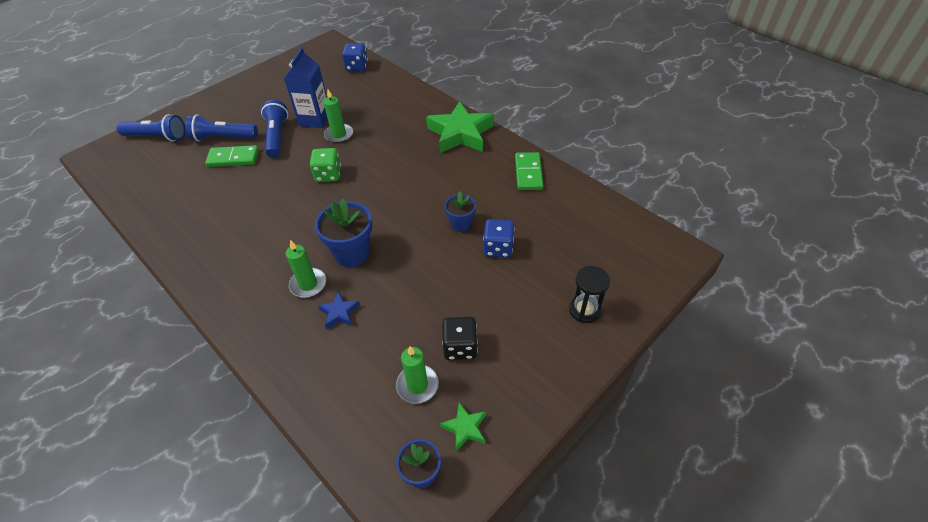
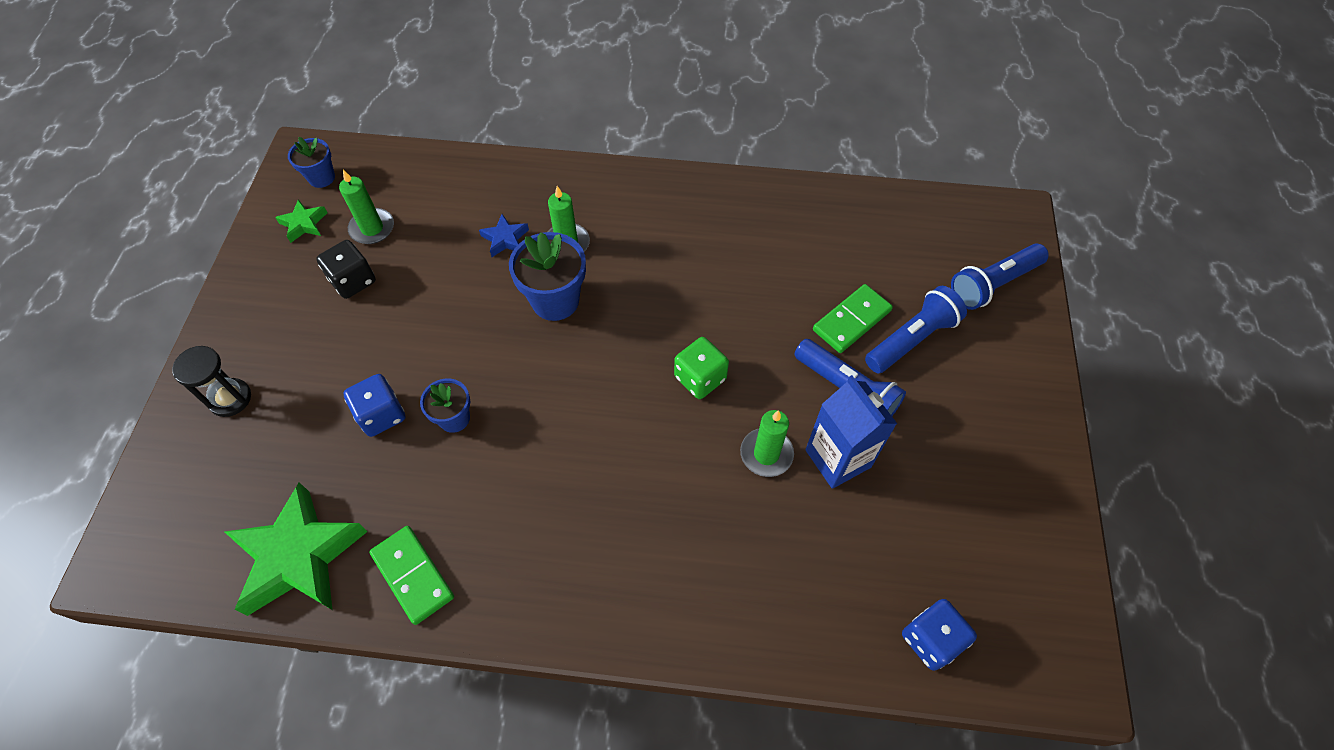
camera: 140 degrees right, 10 degrees up
(460, 133) = (583, 591): green star -> green star (298, 556)

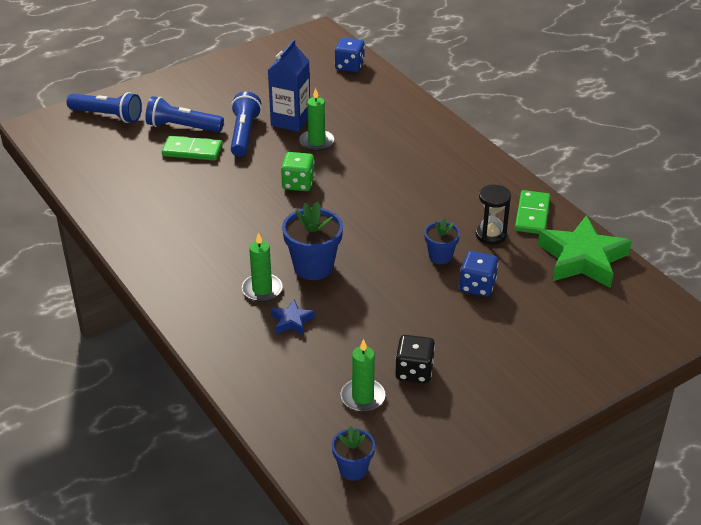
camera: 130 degrees left, 20 degrees down
(230, 398) = (558, 359): black hourglass -> black hourglass (491, 235)
(304, 224) = (404, 440): green star -> none

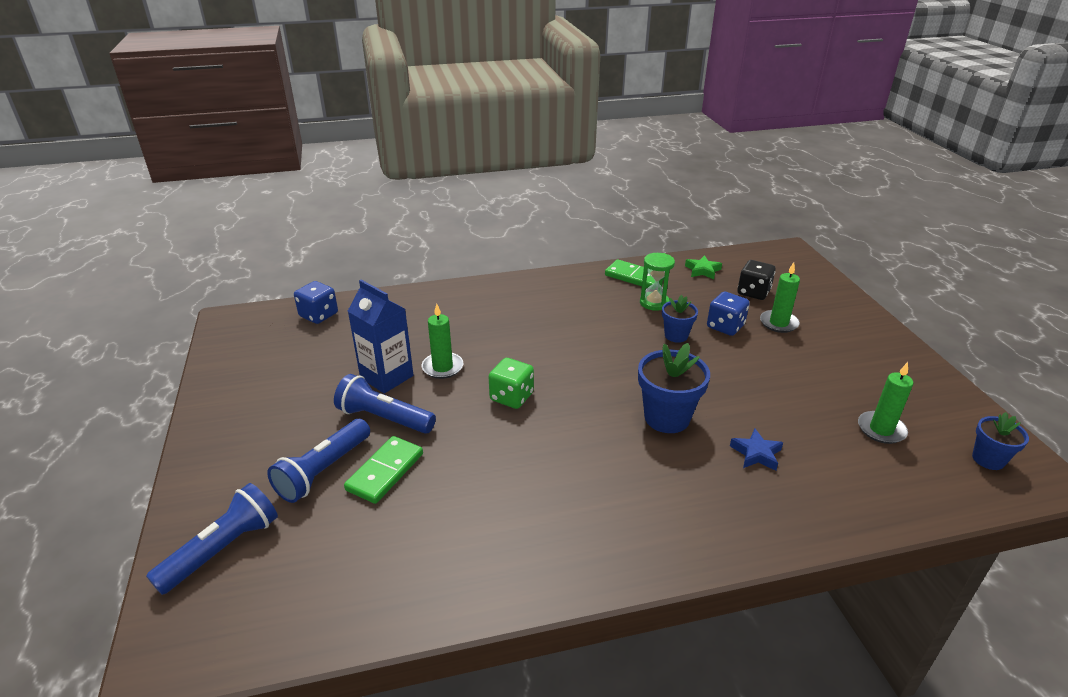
camera: 70 degrees left, 5 degrees down
(262, 289) = (696, 465): green candle -> green candle (778, 323)
(414, 371) = (843, 389): black dice -> black dice (753, 292)
(491, 235) = (654, 303): black hourglass -> green hourglass
(582, 259) = (702, 270): green star -> green star, size x0.46

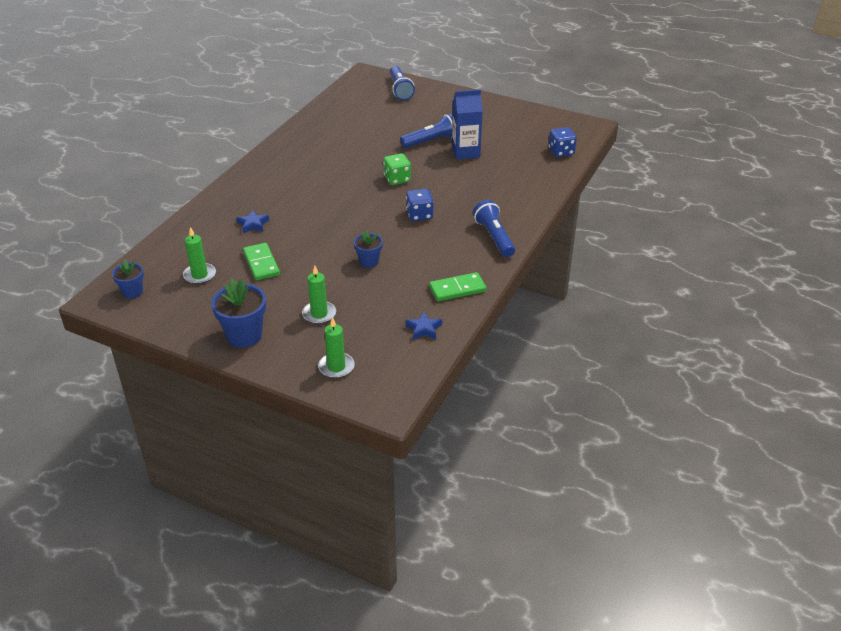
camera: 130 degrees right, 5 degrees up
(323, 471) = (415, 117): blue flashlight -> blue flashlight (494, 237)
(385, 472) = (393, 130): green domino -> green domino (261, 263)
(442, 367) = (451, 170): green candle -> green candle (336, 367)
(654, 303) = (414, 277): green hourglass -> none
(667, 418) = (313, 214): blue flower pot -> blue flower pot (244, 336)
(702, 270) = (424, 329): green star -> blue star
(725, 326) = (349, 288): blue dice -> blue dice (419, 215)
(753, 292) = (364, 332): black dice -> none

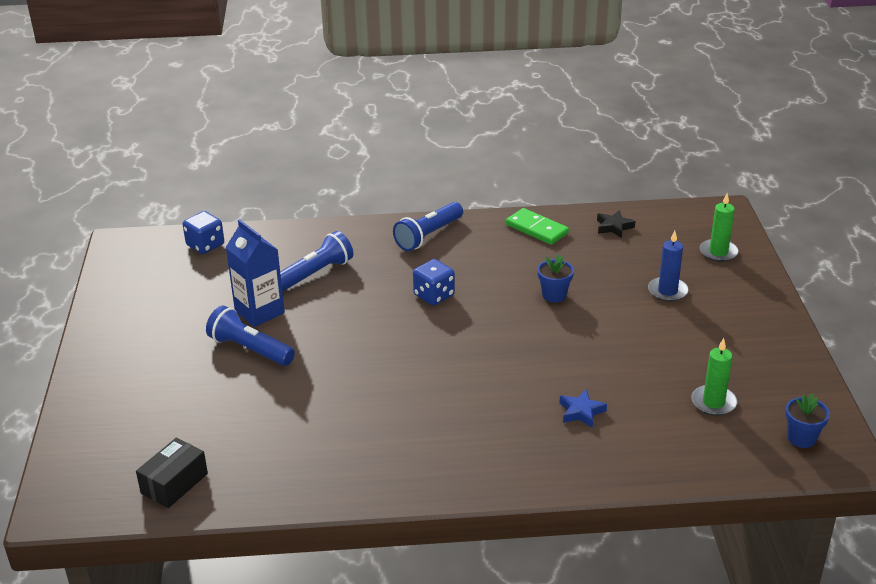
camera: 120 degrees left, 5 degrees down
(244, 336) = (753, 321): blue flower pot -> none
(261, 263) = (641, 367): green domino -> none
(319, 314) = (667, 291): green candle -> blue candle
(347, 100) = (174, 483): none -> black box
(397, 179) = (371, 341): green dice -> none
(400, 90) = (102, 440): blue flashlight -> blue flashlight (315, 274)
(424, 329) = (614, 227): blue star -> black star

